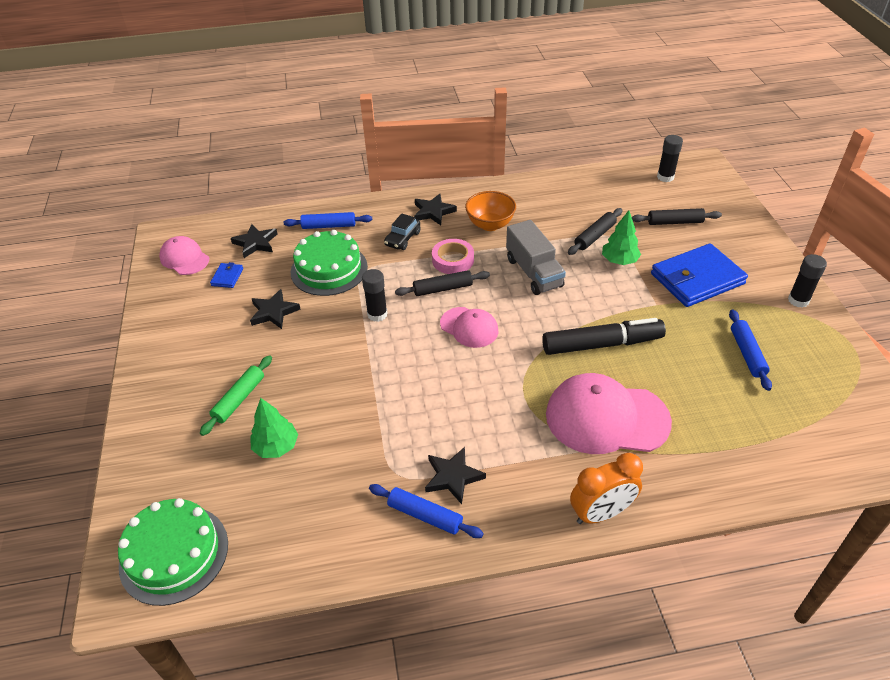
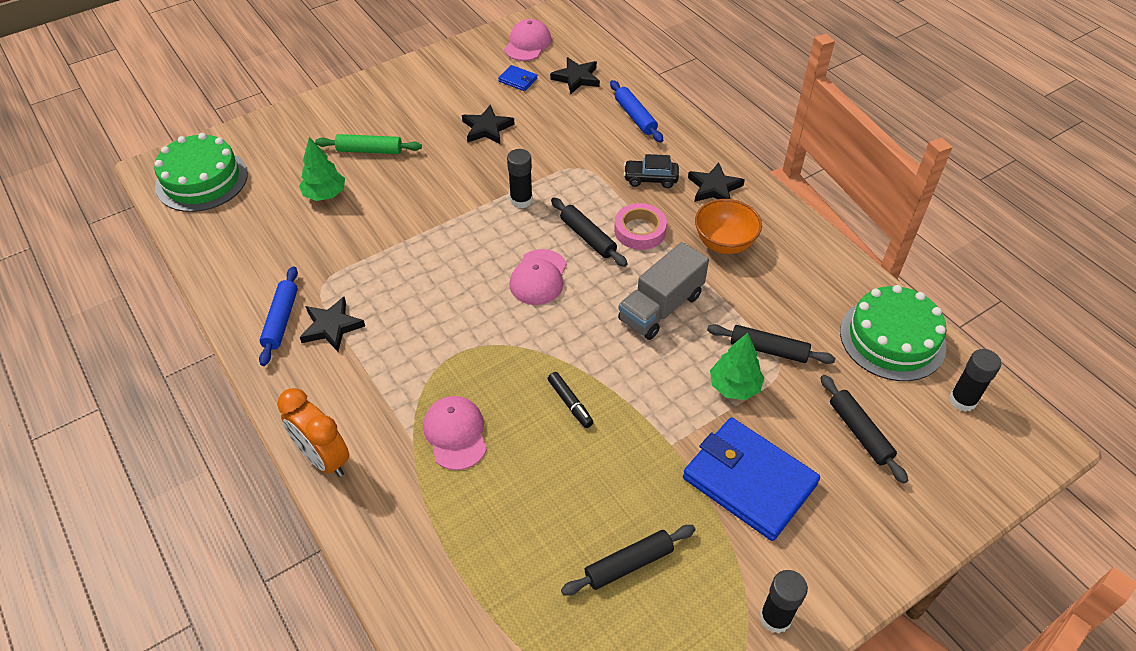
camera: 65 degrees right, 5 degrees up
(227, 277) = (518, 80): blue wallet -> blue wallet turned 45 degrees clockwise
(329, 269) = (568, 142): green cake -> green cake (892, 339)
(602, 344) = (570, 403): black marker -> black marker, size x0.45
(606, 418) = (455, 434): pink cap -> pink cap, size x0.57
(747, 353) = (629, 564): blue rolling pin -> black rolling pin

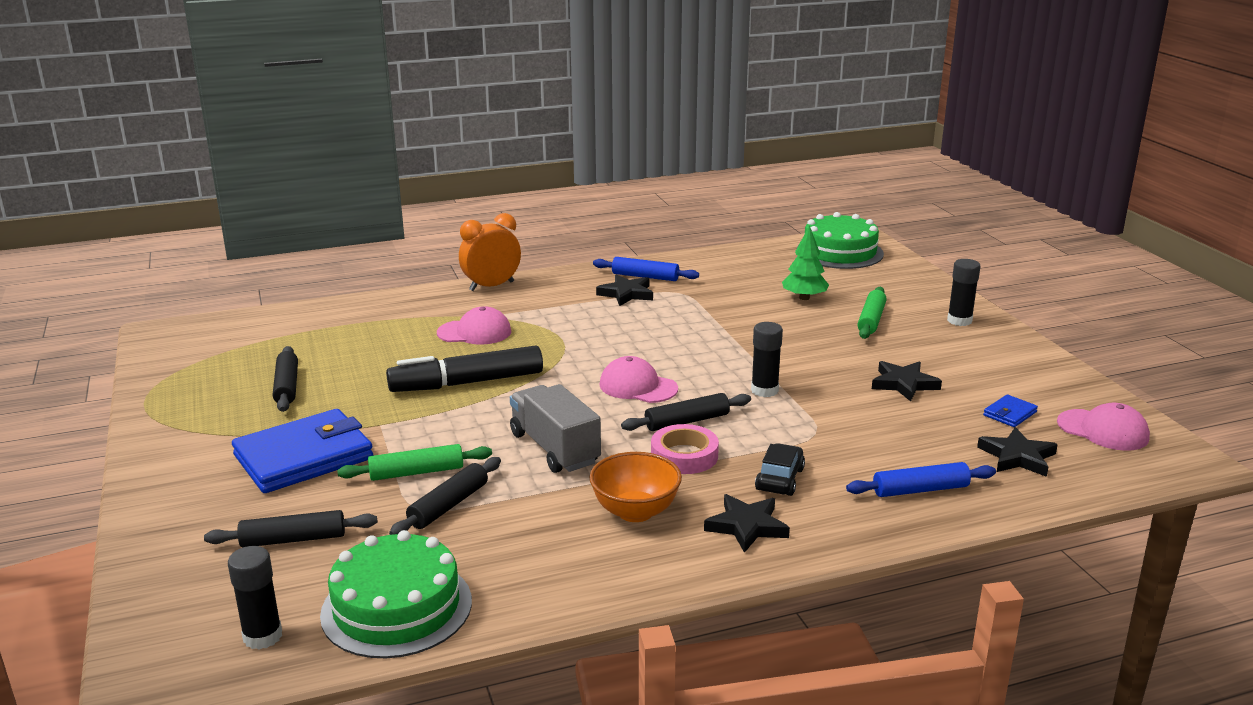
camera: 105 degrees right, 25 degrees down
(570, 403) = (466, 383): black marker -> black marker, size x2.21
(734, 387) = (416, 472): green tree -> green rolling pin
(775, 618) = (170, 442): black glue stick -> black glue stick (959, 321)

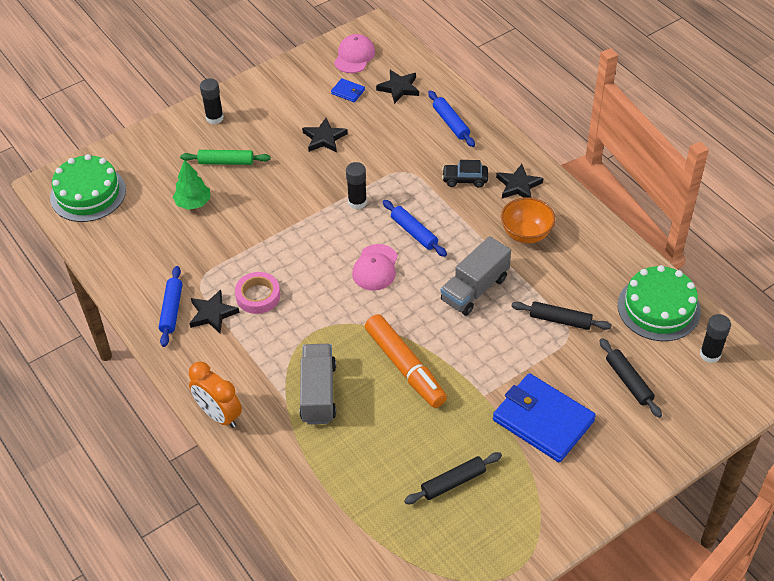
camera: 105 degrees left, 25 degrees up
(416, 472) = (533, 350): green rolling pin -> none
(466, 383) = (405, 367): black marker -> orange marker
(474, 332) = (318, 393): pink cap -> grey truck
(684, 456) = (457, 225): pink tape -> pink tape (258, 296)
(687, 421) = (414, 232): black rolling pin -> blue rolling pin

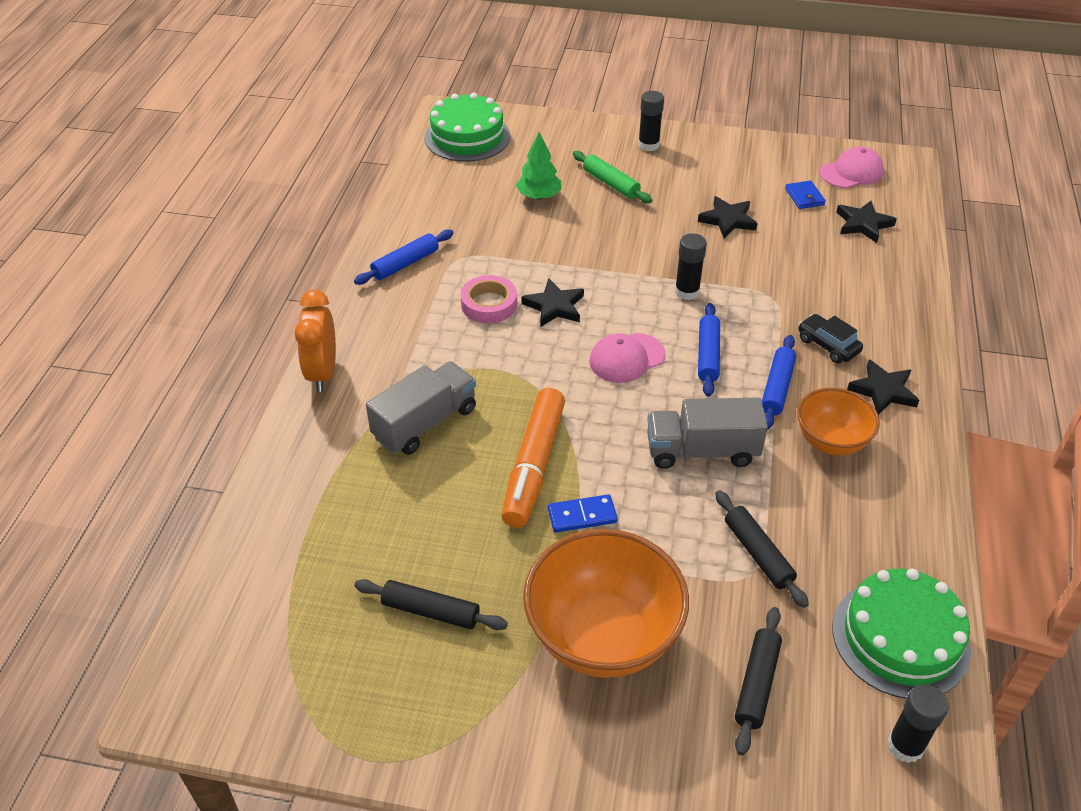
camera: 45 degrees right, 5 degrees down
(212, 314) = (432, 290): black star -> black star (554, 306)
(451, 123) = (880, 287): blue rolling pin -> blue rolling pin (777, 388)
(461, 372) = (582, 516): none -> blue domino
(543, 420) = (602, 636): blue wallet -> orange bowl

